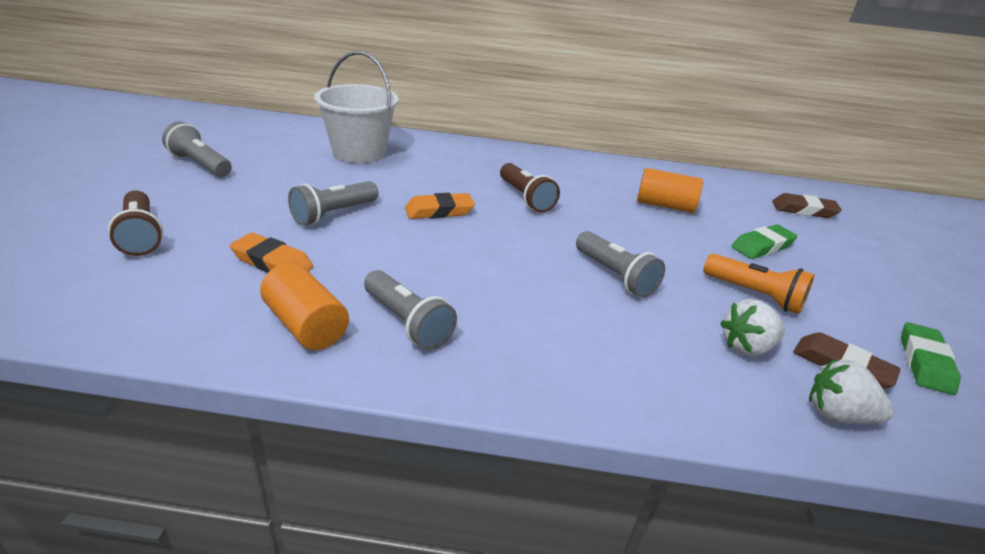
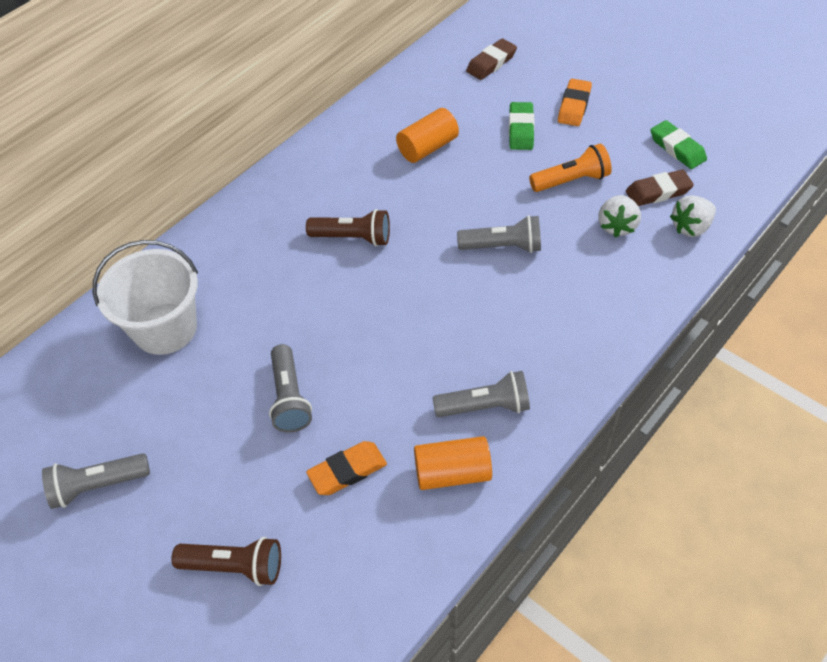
camera: 50 degrees left, 20 degrees up
(439, 211) = (335, 314): orange eraser -> orange eraser (574, 106)

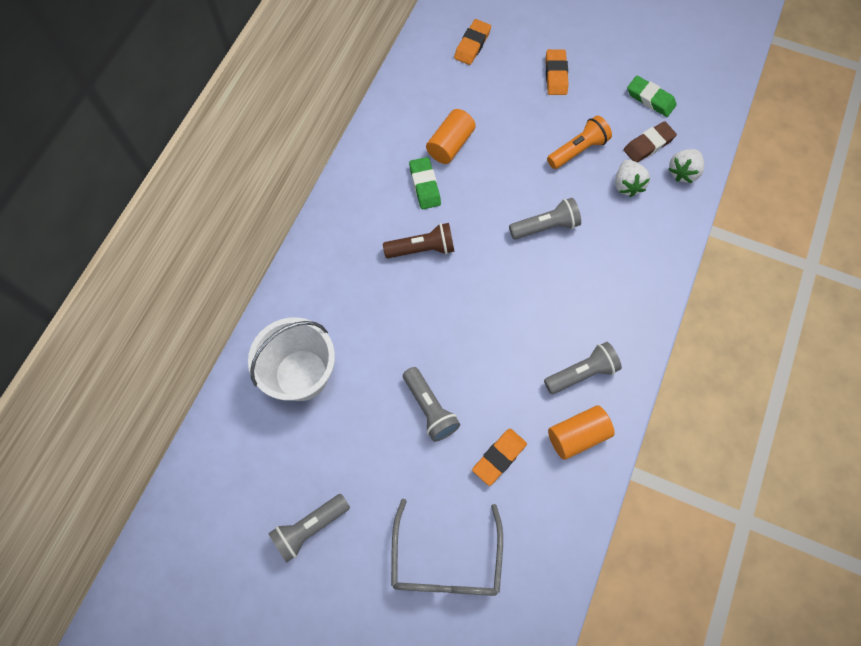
camera: 20 degrees left, 15 degrees up
(234, 566) = (446, 560): brown flashlight -> grey glasses
(491, 63) = (472, 45): brown eraser -> orange eraser
(521, 130) = (520, 109): green eraser -> green eraser (425, 185)

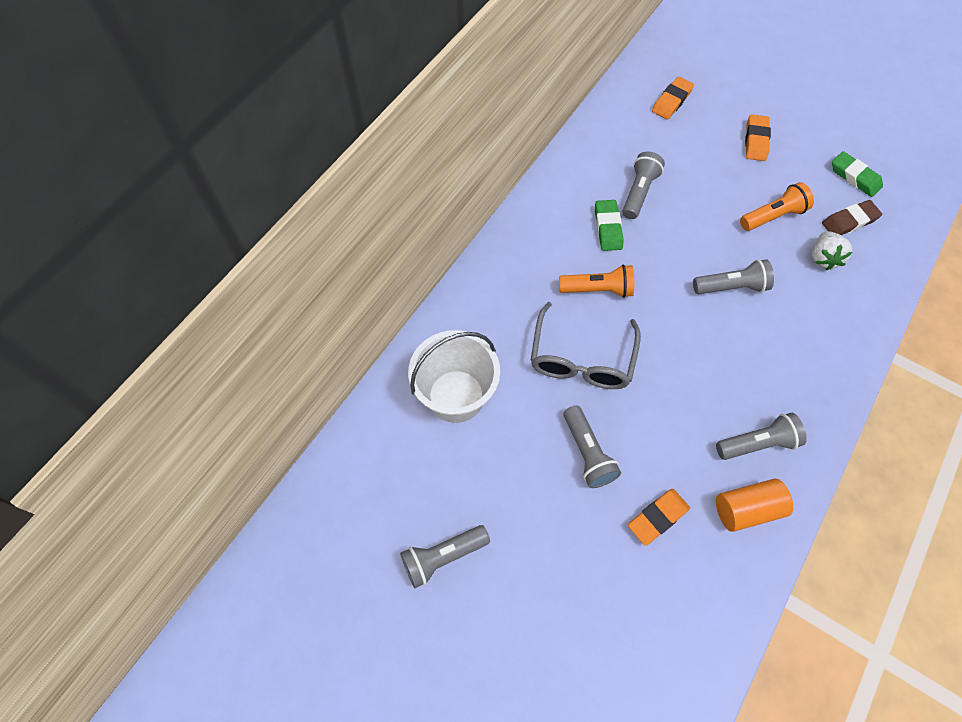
camera: 10 degrees right, 5 degrees down
(422, 249) = (598, 289): brown flashlight -> orange flashlight
(446, 560) = (587, 619): grey glasses -> grey glasses (581, 358)
(450, 145) = (638, 192): orange cylinder -> grey flashlight
(683, 172) = (885, 254): white strawberry -> none

